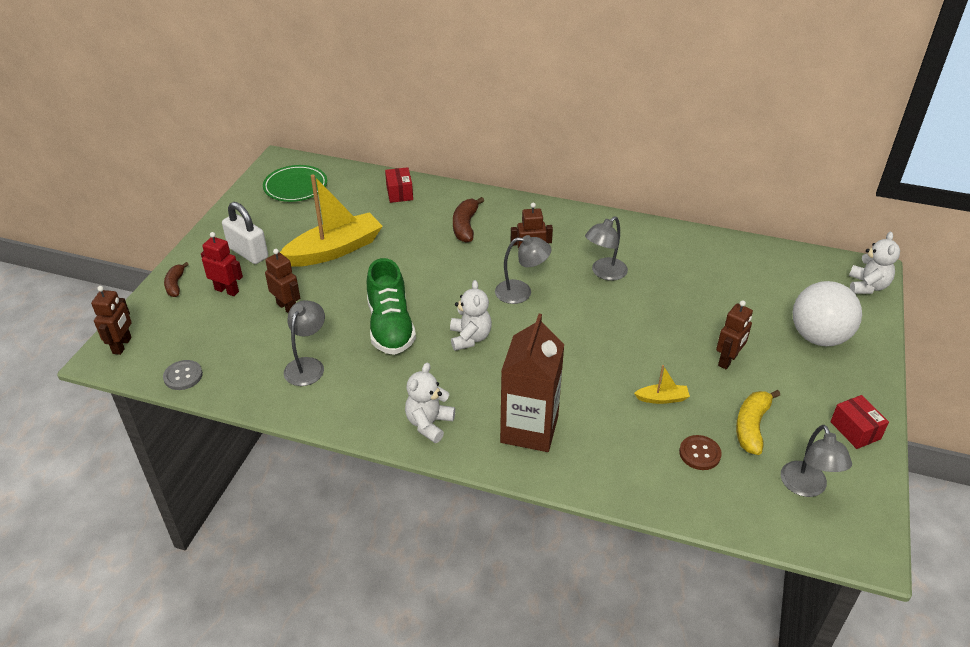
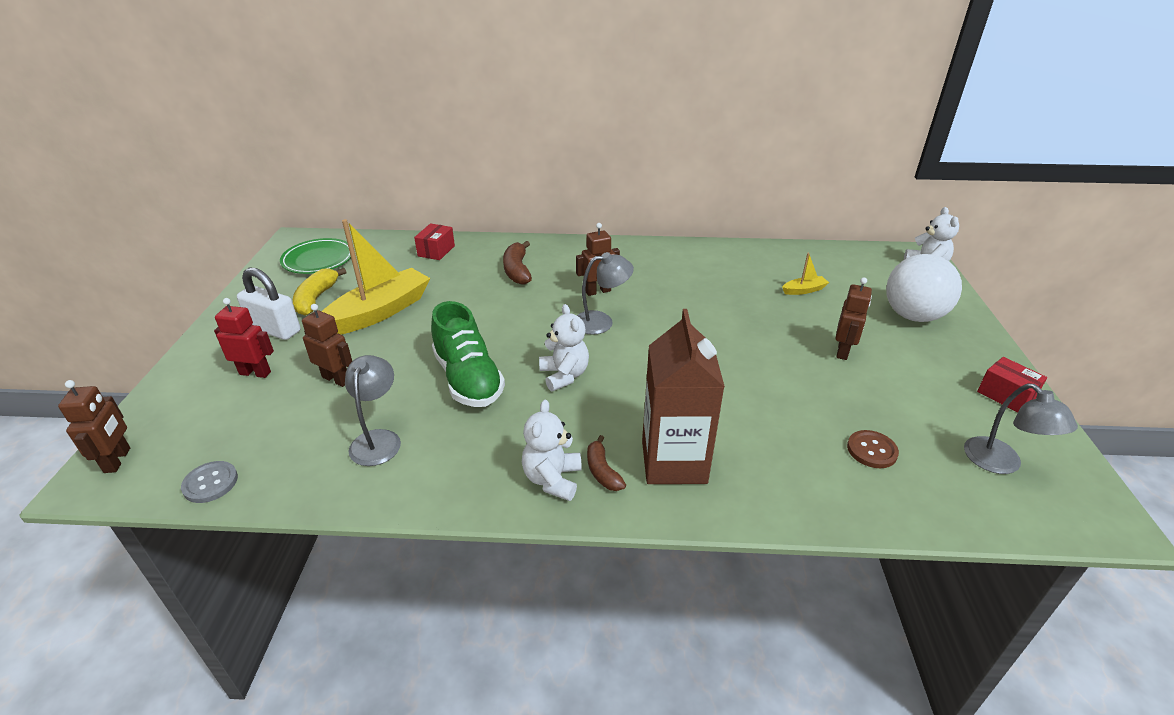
camera: 15 degrees left, 5 degrees down
(175, 285) = (186, 377): brown banana -> brown banana (602, 471)
(399, 193) = (436, 251): red box -> red box turned 45 degrees clockwise
(604, 273) = (678, 292): grey lamp -> none
(662, 398) = (800, 400): yellow boat -> yellow boat (804, 290)
(751, 427) = (906, 412): yellow banana -> yellow banana (316, 298)

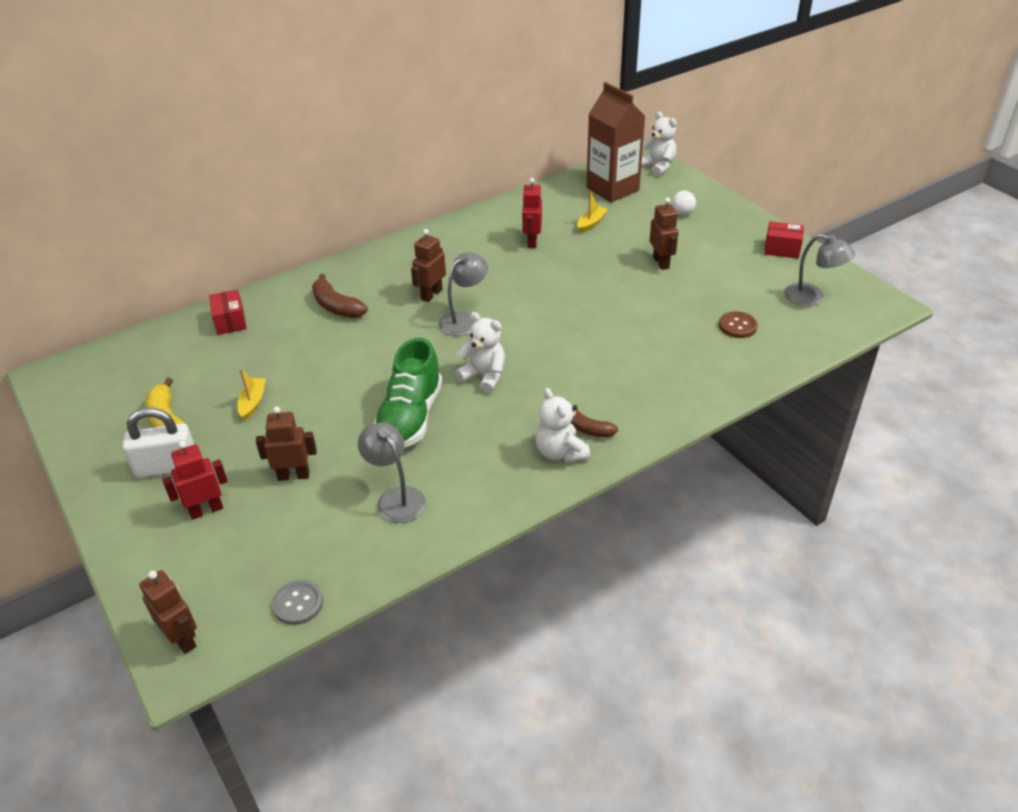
camera: 35 degrees left, 5 degrees up
(318, 259) = (111, 384): green plate -> none
(379, 312) = (253, 403): yellow boat -> yellow boat, size x0.43
(468, 379) = (410, 417): green shoe -> green shoe turned 75 degrees clockwise
(674, 462) = (627, 397): brown carton -> brown carton (612, 189)
(730, 284) = (532, 241): none -> red robot
(913, 316) = (682, 213): white ball -> white ball, size x0.42

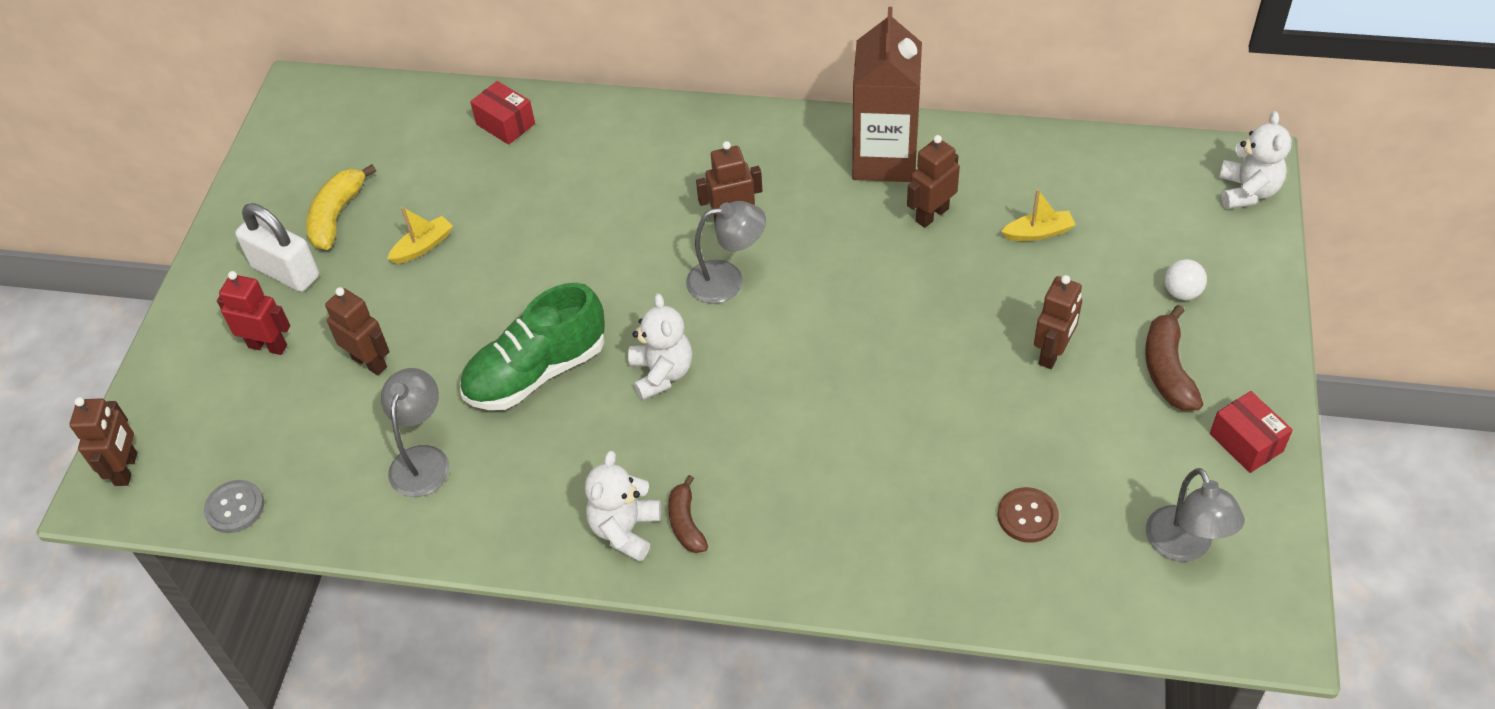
camera: 45 degrees right, 10 degrees up
(230, 321) = (505, 124): red box -> red box turned 75 degrees counterclockwise
(336, 306) = (621, 172): brown banana -> brown banana (1167, 370)
(532, 241) = (931, 215): red robot -> brown robot
(612, 189) = (1135, 192): brown carton -> brown carton (884, 159)

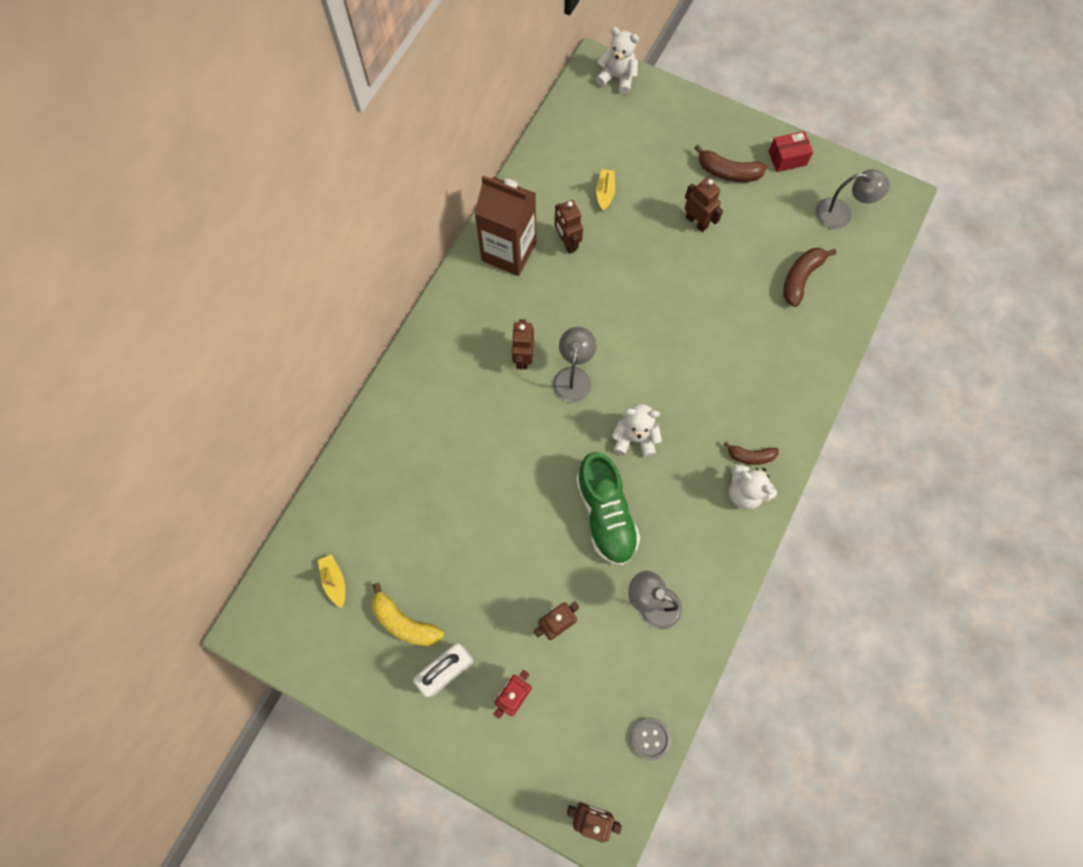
camera: 75 degrees left, 20 degrees up
(423, 246) = (462, 565): yellow boat -> yellow boat (334, 581)
(505, 124) = (364, 480): red box -> none
(1027, 516) = (800, 278): brown button -> brown banana
(1182, 292) = (677, 142): white ball -> none

